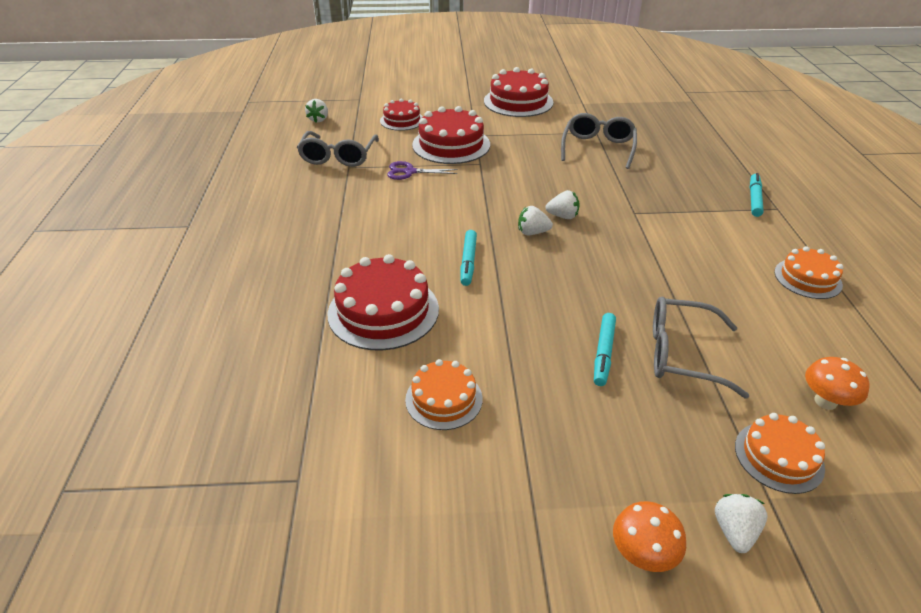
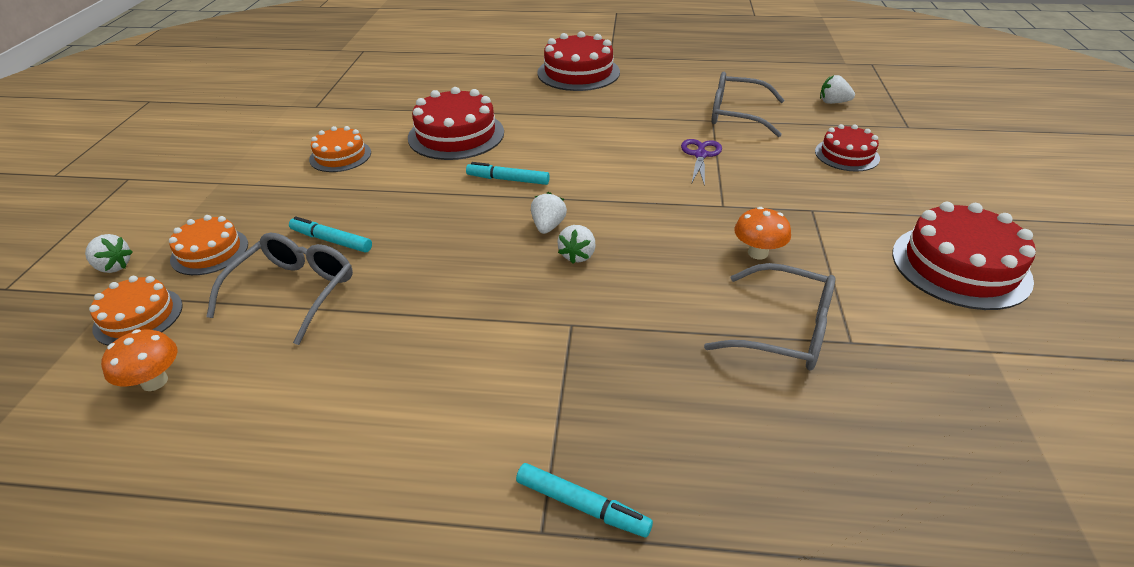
camera: 100 degrees right, 0 degrees up
(451, 145) = (777, 187): red cake -> red cake (578, 72)
(642, 554) = (145, 220): orange mushroom -> orange mushroom (757, 253)
(807, 278) = (339, 474): orange cake -> orange cake (210, 251)

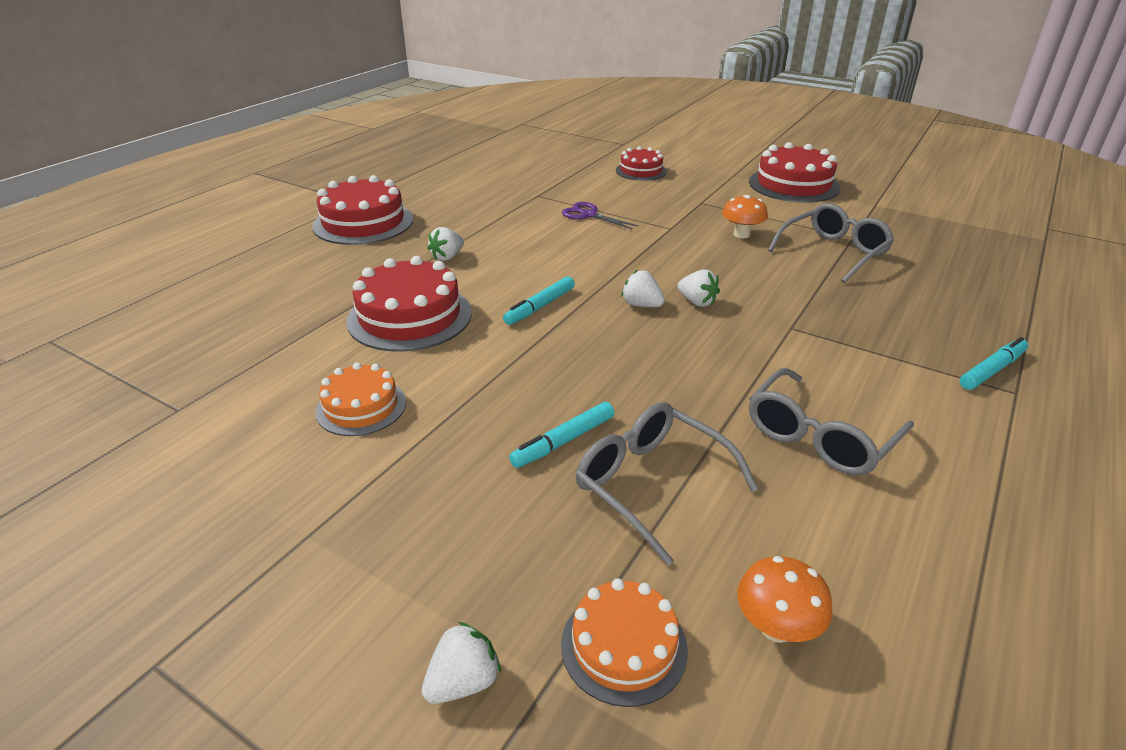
camera: 65 degrees left, 5 degrees down
(210, 251) = (505, 557): orange cake -> none
(736, 114) = (539, 185): grey glasses -> grey glasses (819, 437)
(833, 102) = (563, 151): white strawberry -> white strawberry (447, 257)

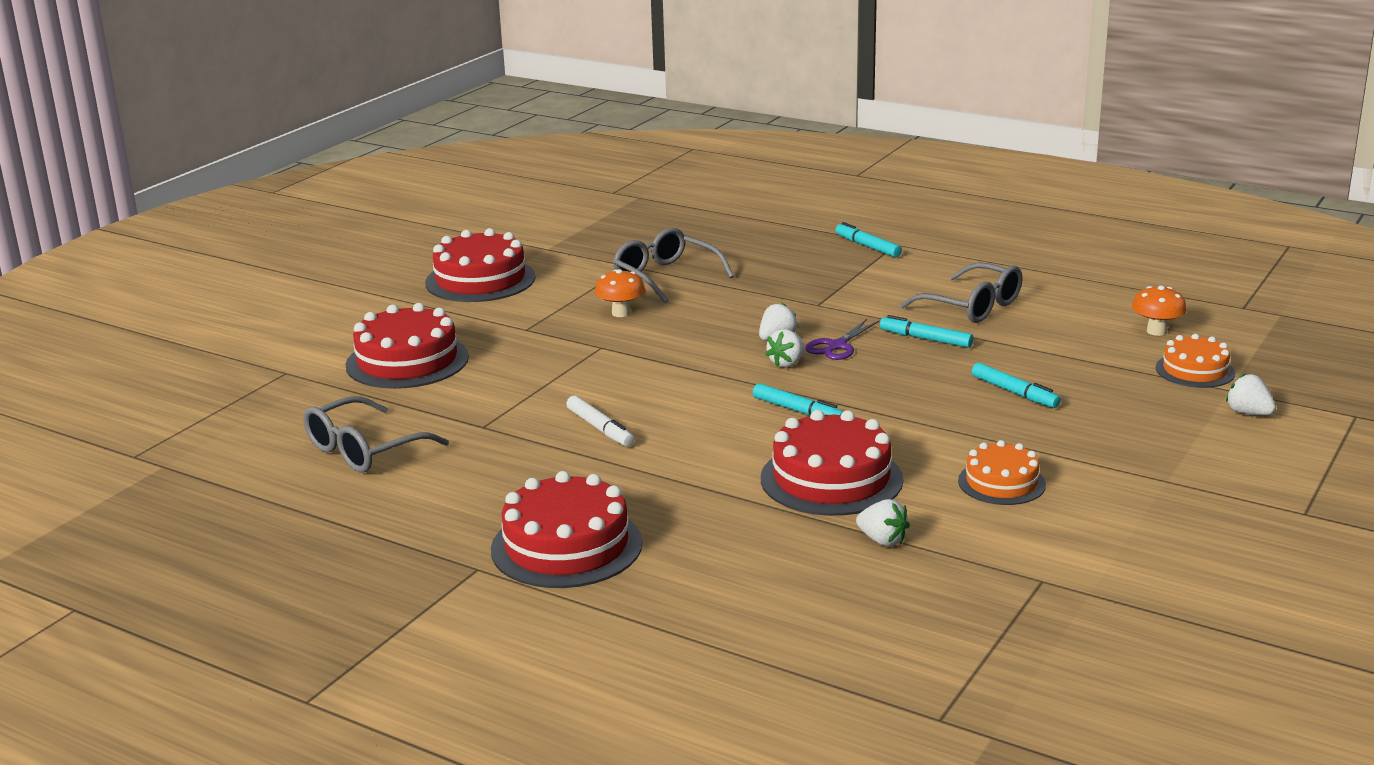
camera: 90 degrees left, 10 degrees down
(447, 257) = (680, 472): white strawberry -> white strawberry (882, 540)
(525, 230) = (600, 428): none -> white marker
(588, 215) = (557, 392): purple scissors -> purple scissors (837, 346)
(641, 171) = (407, 361): red cake -> red cake, size x1.66
(651, 484) = (1050, 362): grey glasses -> grey glasses (363, 450)
(710, 390) = (925, 339): none -> turquoise marker

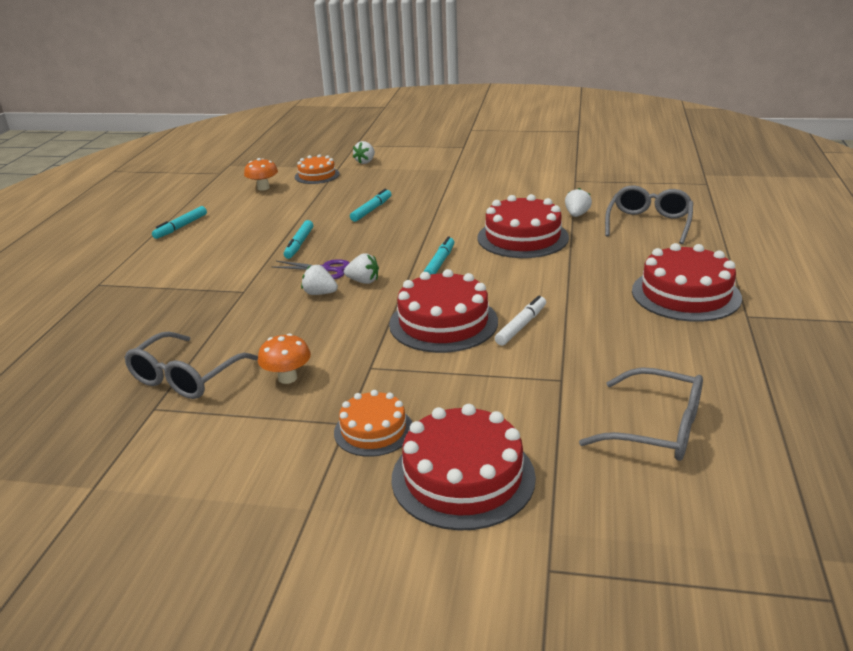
camera: 110 degrees left, 5 degrees up
(480, 280) = (209, 508): red cake -> red cake (443, 322)
(867, 246) = (104, 294): turquoise marker -> turquoise marker (181, 227)
(972, 307) = (235, 238): grey glasses -> grey glasses (649, 223)
(1001, 483) = (487, 199): orange cake -> orange cake (373, 430)

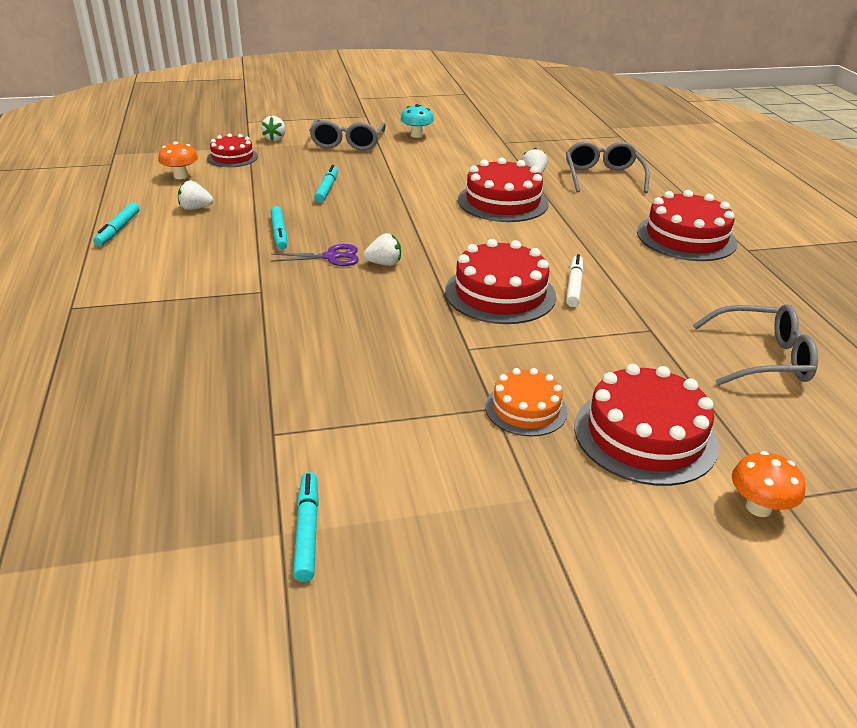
camera: 25 degrees left, 5 degrees up
(185, 377) = (279, 394): grey glasses -> grey glasses (347, 143)
(287, 378) = (393, 374): orange mushroom -> orange mushroom (758, 507)
(317, 175) = (232, 157): orange cake -> red cake
(320, 293) = (349, 282): white strawberry -> white strawberry (195, 208)
(439, 263) = (445, 235): turquoise marker -> turquoise marker (307, 531)
(495, 168) = (417, 135): none -> turquoise mushroom

